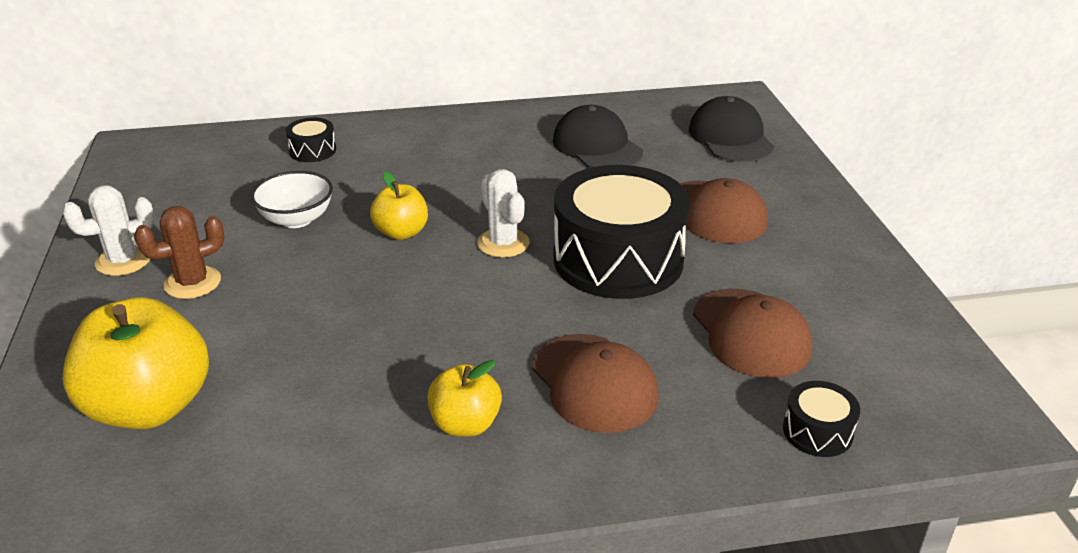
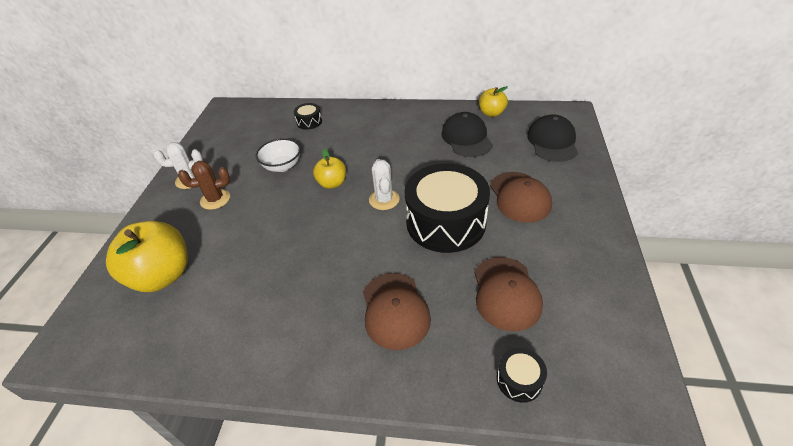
camera: 20 degrees right, 10 degrees up
(465, 424) = (311, 323): yellow apple -> yellow apple (491, 113)

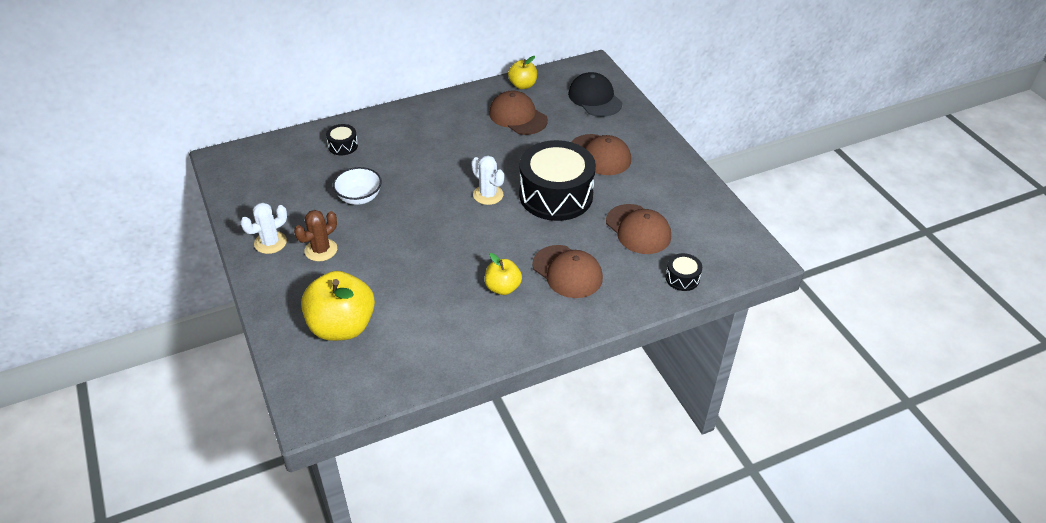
camera: 35 degrees left, 0 degrees up
(332, 183) = (426, 197): yellow apple -> yellow apple (502, 288)
(466, 138) = (518, 116): black cap -> brown cap

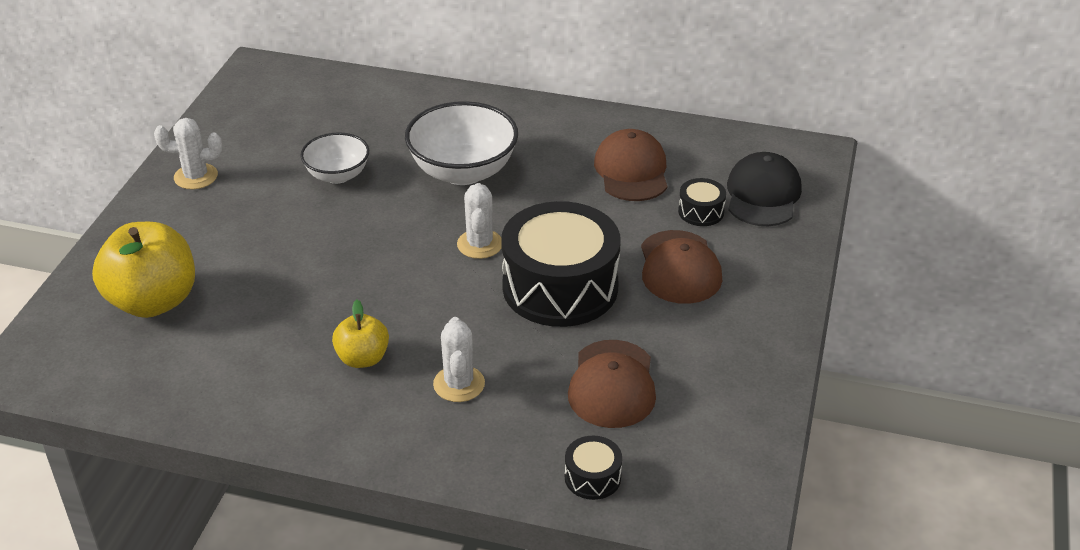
camera: 40 degrees right, 5 degrees down
(321, 250) = (232, 210): brown cactus -> none
(343, 146) = (390, 111): black drum -> black drum (701, 212)
(429, 160) = (463, 171): none -> white bowl
(522, 85) = (686, 136): yellow apple -> none
(567, 272) = (459, 384): brown cap -> white cactus

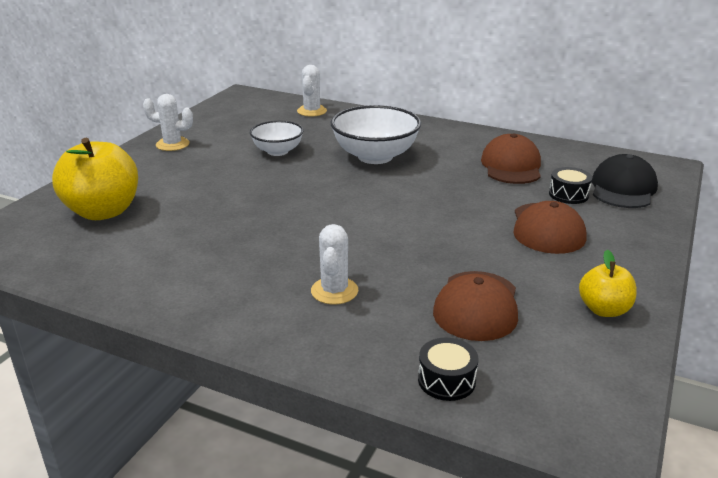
camera: 10 degrees right, 10 degrees down
(362, 358) = (256, 264): yellow apple -> yellow apple (604, 309)
(480, 244) = (377, 199): white cactus -> white cactus (312, 111)
(560, 287) = (440, 232): black drum -> none

